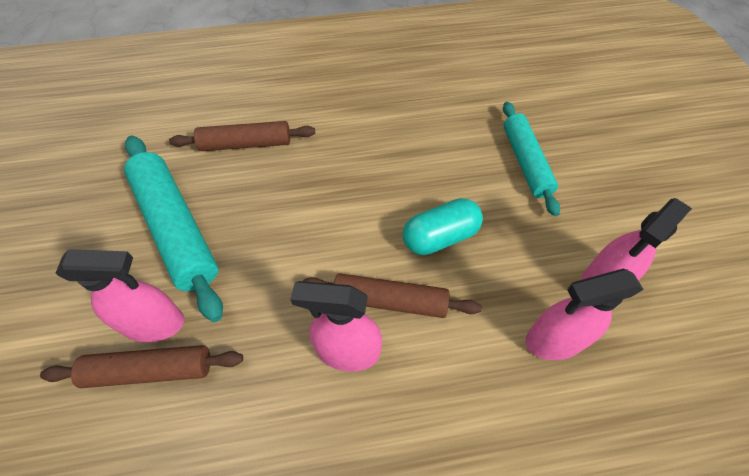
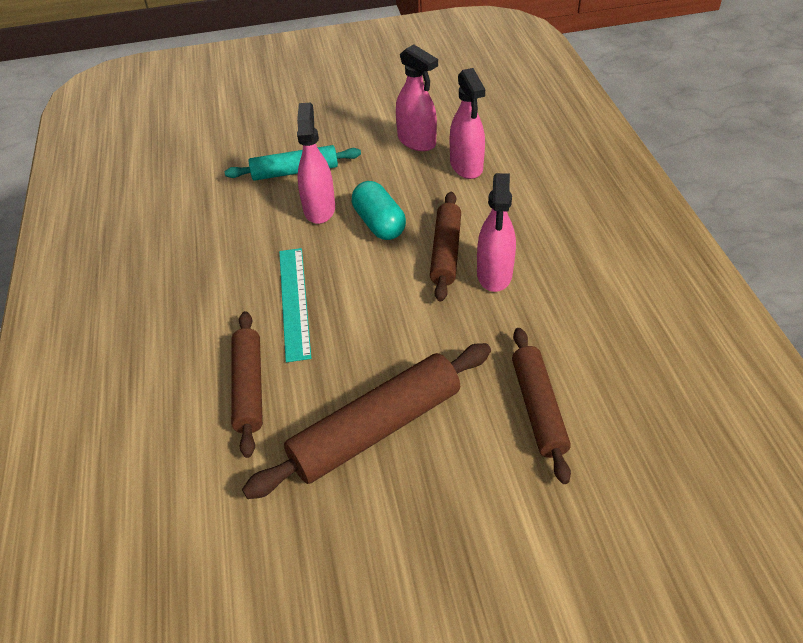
camera: 90 degrees left, 10 degrees down
(154, 323) = (492, 417): pink spray bottle -> pink spray bottle (319, 209)
(176, 229) = (376, 429): turquoise rolling pin -> brown rolling pin
(334, 168) = (294, 302): none -> turquoise ruler

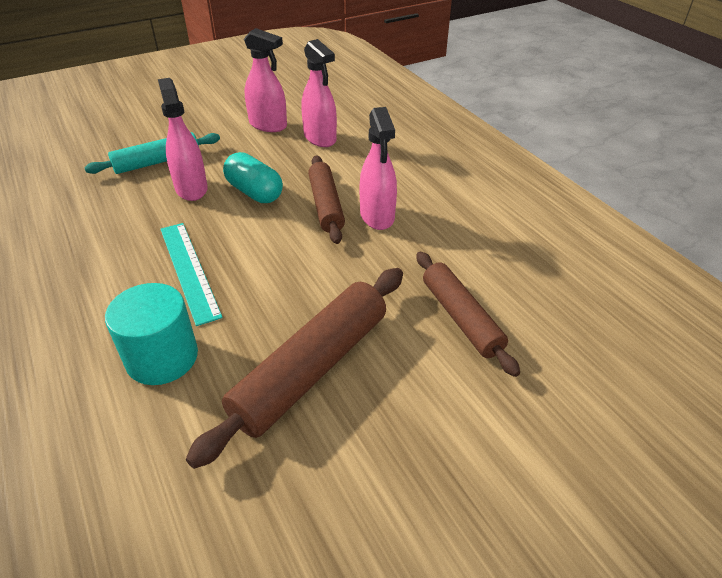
camera: 20 degrees left, 5 degrees down
(249, 387) = (162, 357): brown rolling pin -> turquoise cylinder

